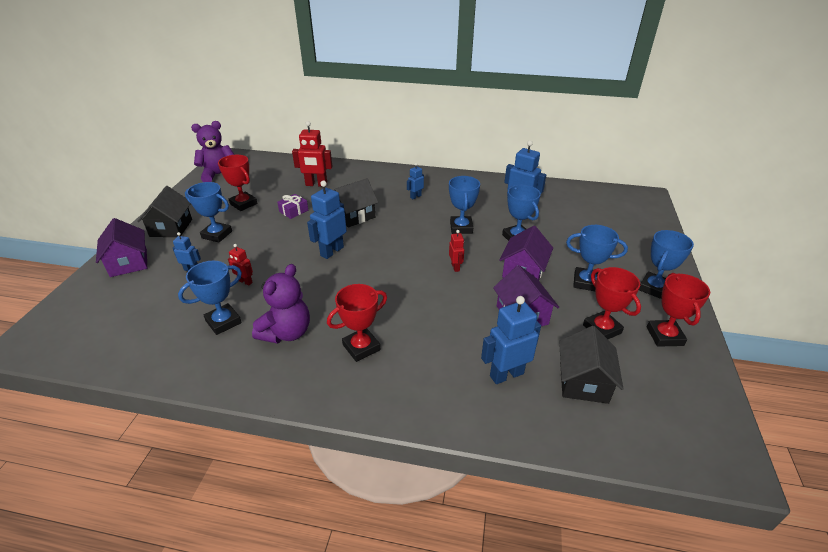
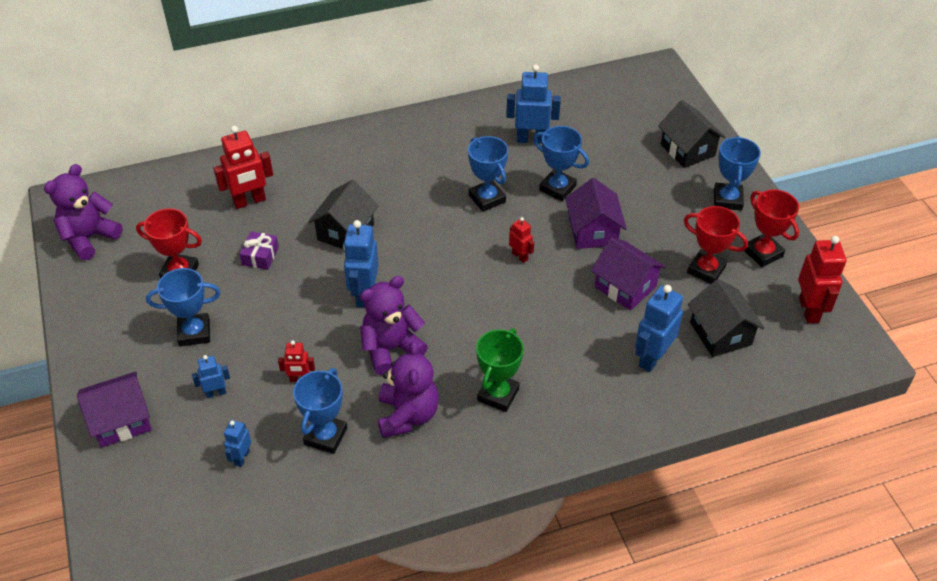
camera: 30 degrees left, 10 degrees up
(129, 263) = (121, 421): purple house -> purple house turned 60 degrees counterclockwise
(171, 228) = (119, 349): black house -> black house (687, 150)
(317, 288) = (391, 349): none -> purple teddy bear
(361, 347) = (498, 395): red trophy -> green trophy
(415, 196) = (397, 171): blue robot -> blue robot (241, 457)
(586, 282) = (662, 219): blue trophy -> none
(687, 399) = (809, 310): none -> red robot

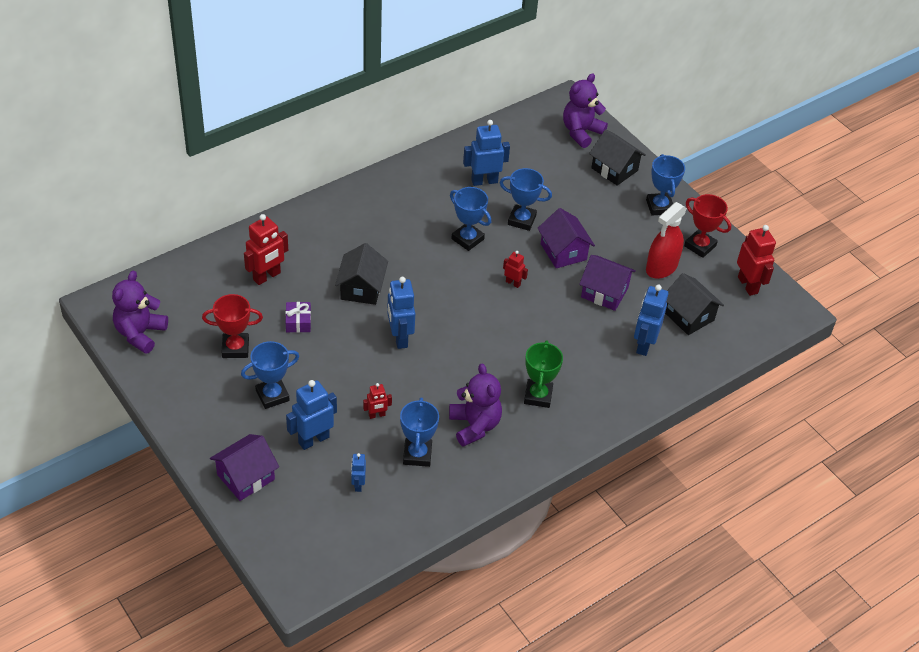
camera: 20 degrees left, 0 degrees up
(216, 393) = (313, 439): blue robot -> blue robot, size x1.84
(391, 349) = (440, 377): purple teddy bear -> purple teddy bear (581, 132)
(706, 270) = (661, 267): red trophy -> red spray bottle

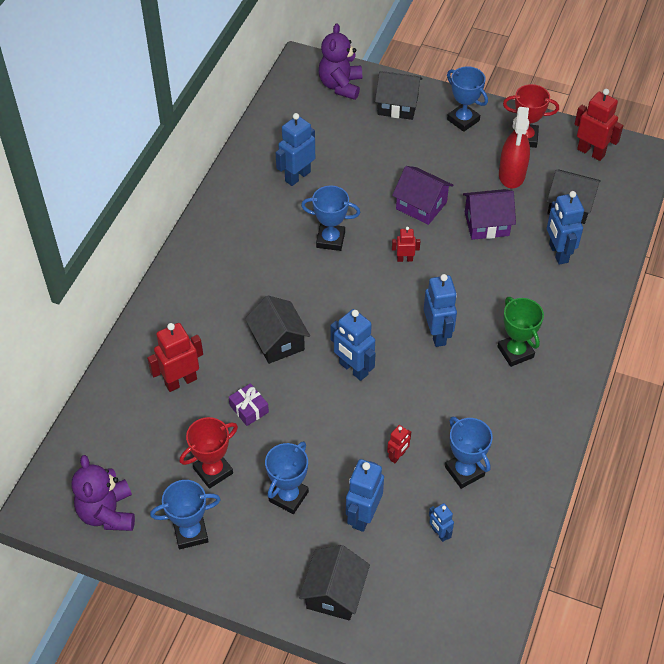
camera: 30 degrees left, 5 degrees up
(245, 477) = (334, 593): purple house -> black house
(267, 276) = (180, 381): red robot -> red robot turned 135 degrees counterclockwise
(474, 426) = (488, 413): purple teddy bear -> none
(488, 349) = (437, 334): none -> blue robot
(521, 220) = (361, 195): blue trophy -> blue trophy (190, 533)

